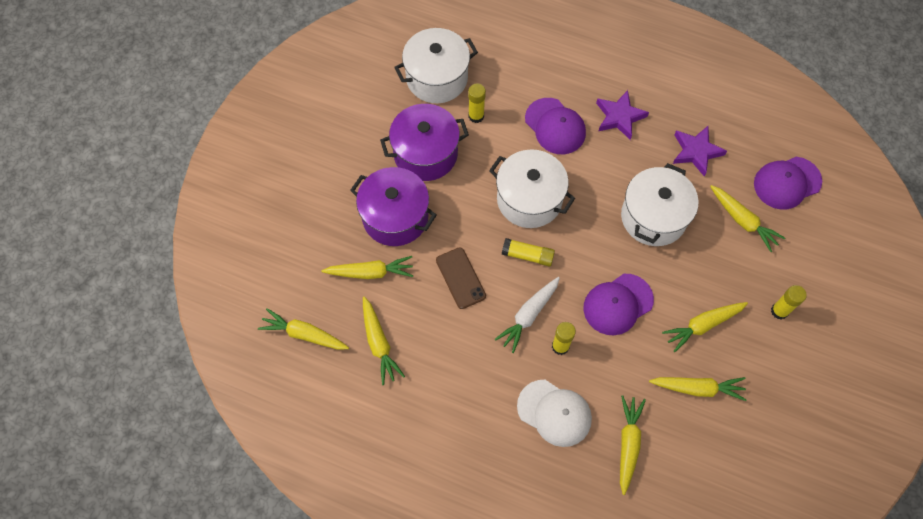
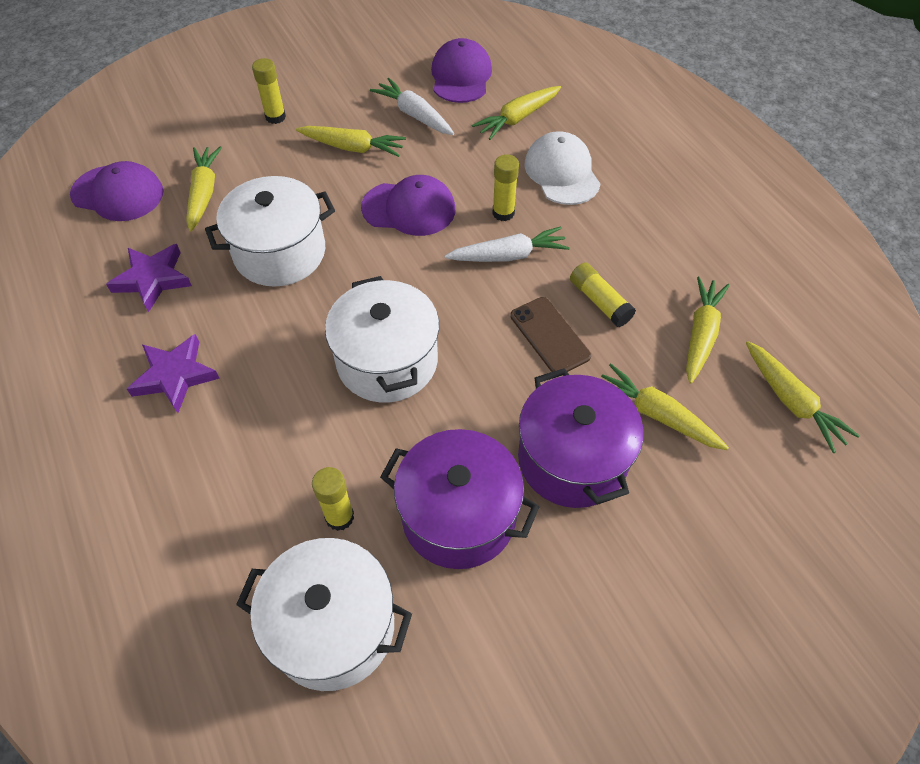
camera: 140 degrees left, 10 degrees down
(460, 278) = (550, 336): brown phone -> brown phone turned 45 degrees counterclockwise
(527, 255) = (451, 307): yellow glue stick -> yellow glue stick (599, 301)
(555, 126) = (259, 423): purple cap -> purple cap (461, 76)
(697, 388) = (414, 115): yellow carrot -> white carrot

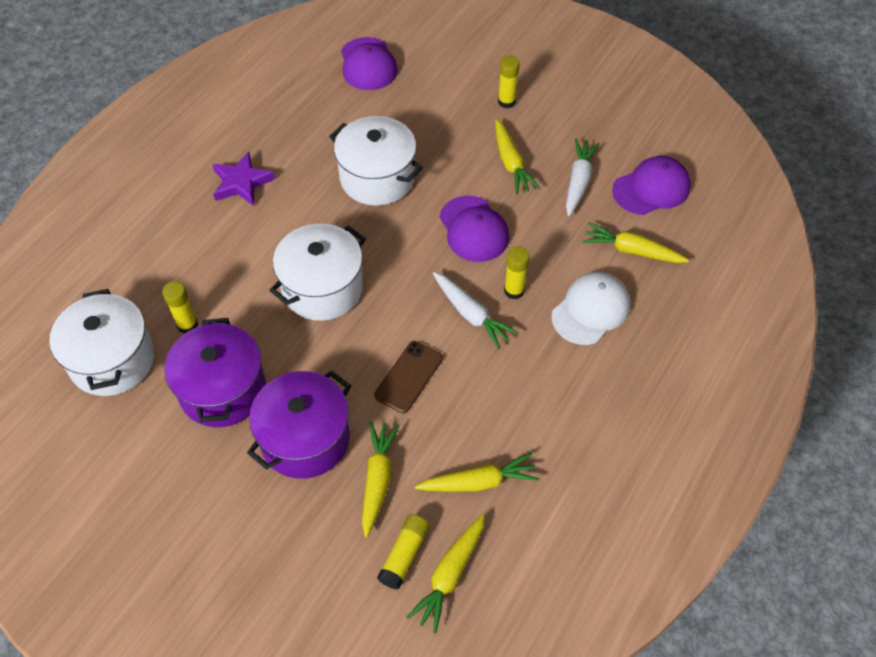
camera: 60 degrees right, 0 degrees up
(153, 279) = (309, 126): purple star -> none
(204, 193) = (401, 107): yellow carrot -> none
(599, 301) = (465, 396): yellow glue stick -> yellow glue stick (404, 555)

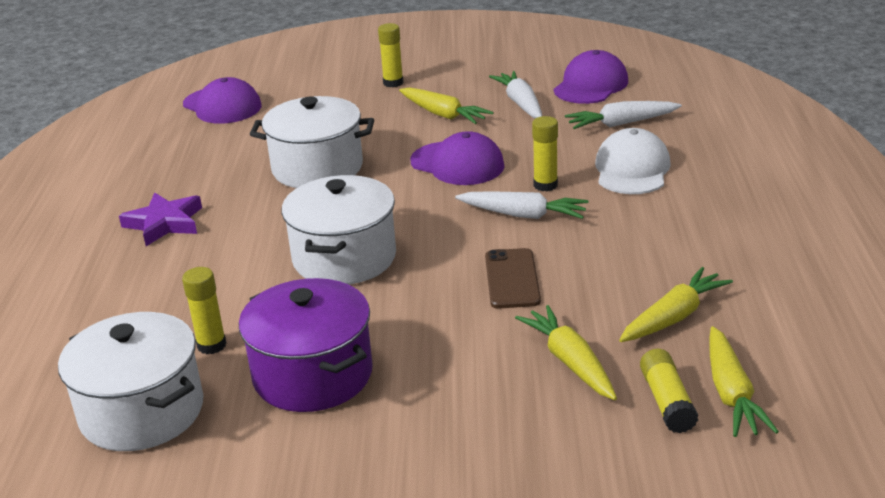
camera: 30 degrees left, 25 degrees down
(305, 439) = (454, 369): purple pot -> none
(632, 251) = (621, 123): yellow carrot -> white carrot

